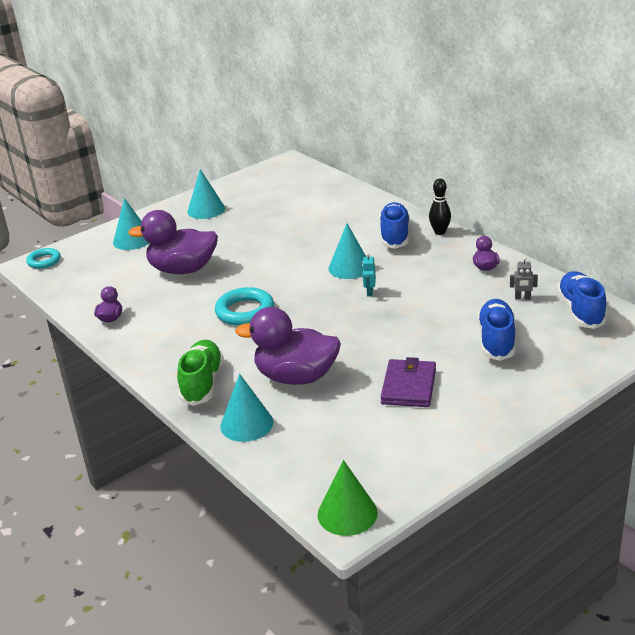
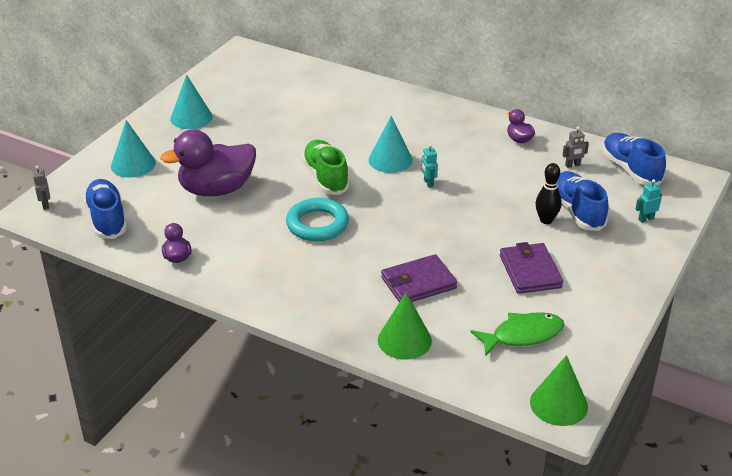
camera: 25 degrees left, 5 degrees up
(44, 261) = (46, 205): turquoise ring -> grey robot
(202, 383) = (329, 308): green shoe -> green shoe (326, 177)
(246, 424) = (404, 340): turquoise cone -> green cone
(296, 377) = (418, 283): purple duck -> purple wallet
(359, 443) = (523, 335): none -> green fish
(394, 236) = (411, 119): blue shoe -> blue shoe (107, 219)
(440, 232) = (452, 109): black bowling pin -> black bowling pin (546, 220)
(563, 359) = (646, 219): none -> turquoise robot

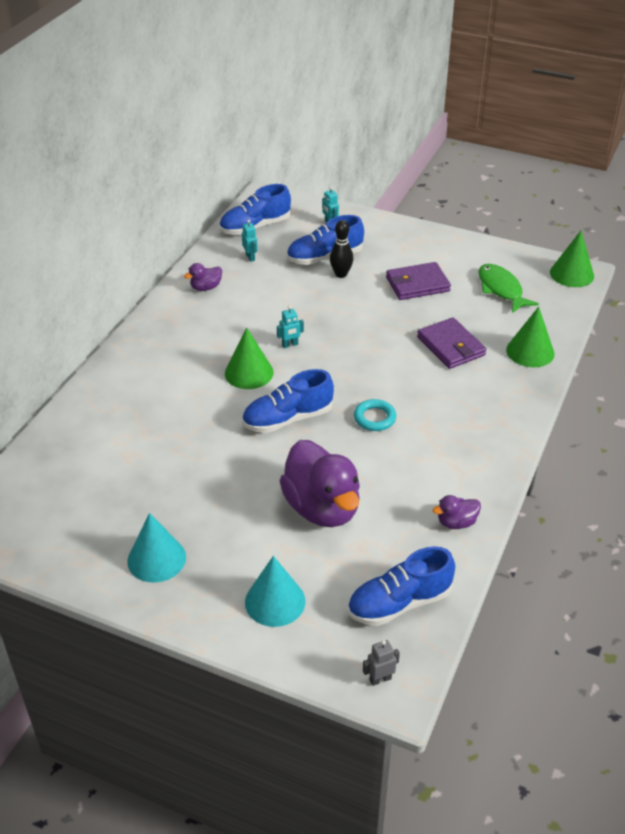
camera: 95 degrees left, 5 degrees up
(317, 224) = (374, 418): turquoise ring -> turquoise ring, size x0.63
(326, 177) = (287, 419): green shoe -> blue shoe
(390, 160) = (249, 373): turquoise cone -> green cone
(572, 165) = (250, 257): grey robot -> turquoise robot

